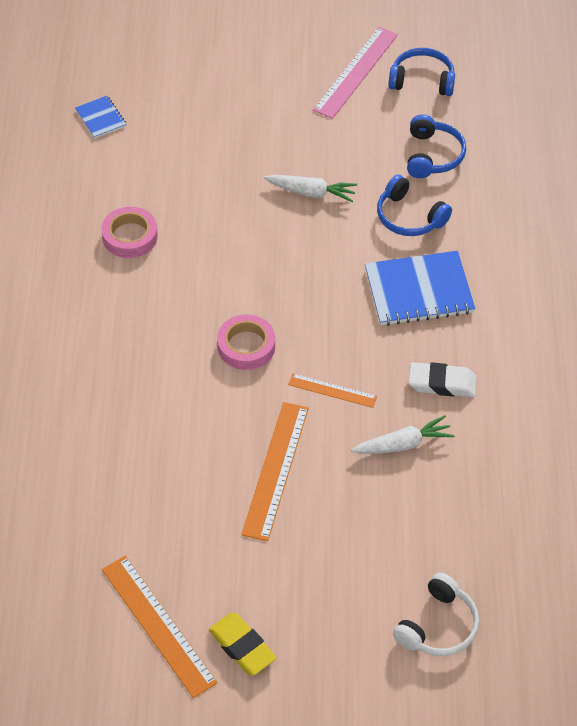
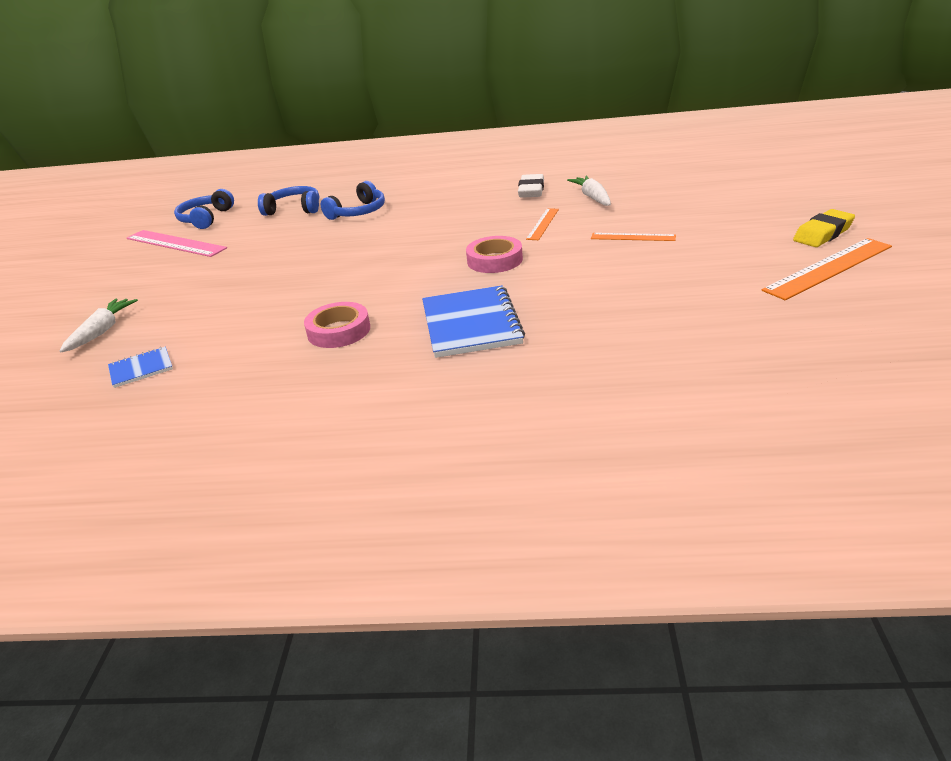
camera: 85 degrees left, 20 degrees down
(275, 470) = (633, 237): orange ruler -> orange ruler, size x0.57
(312, 192) = (314, 249): white carrot -> white carrot (102, 331)
(419, 291) = (438, 203): blue notebook -> blue notebook (471, 324)
(438, 626) = (753, 177): white headphones -> none

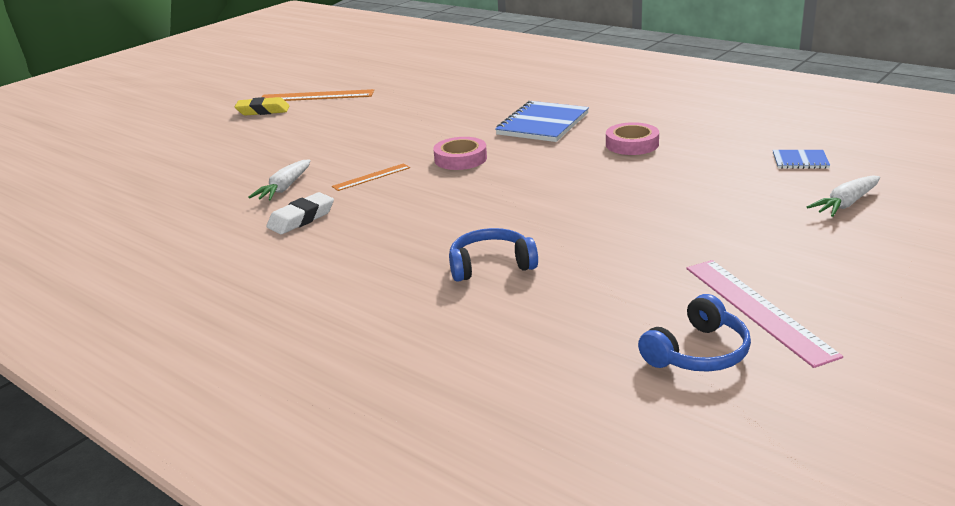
camera: 145 degrees left, 5 degrees down
(294, 209) = (558, 310): blue headphones -> none
(633, 237) = (347, 144): orange ruler -> none

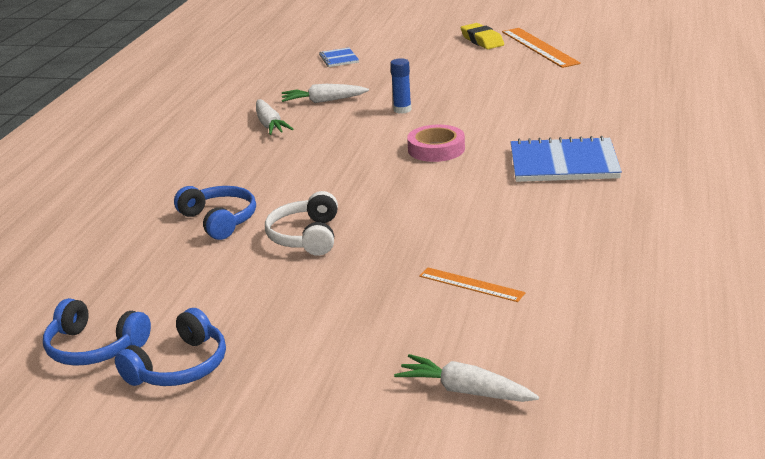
camera: 65 degrees right, 0 degrees up
(301, 219) = (270, 125): white eraser -> white carrot
(360, 160) = (402, 110): none -> blue glue stick
(371, 177) = (367, 125): orange ruler -> orange ruler (471, 284)
(566, 229) = (306, 236): none -> white headphones
(632, 144) = (546, 223): pink tape -> none
(757, 309) = (179, 367): pink ruler -> blue headphones
(800, 161) = (583, 340): blue notebook -> blue notebook (339, 59)

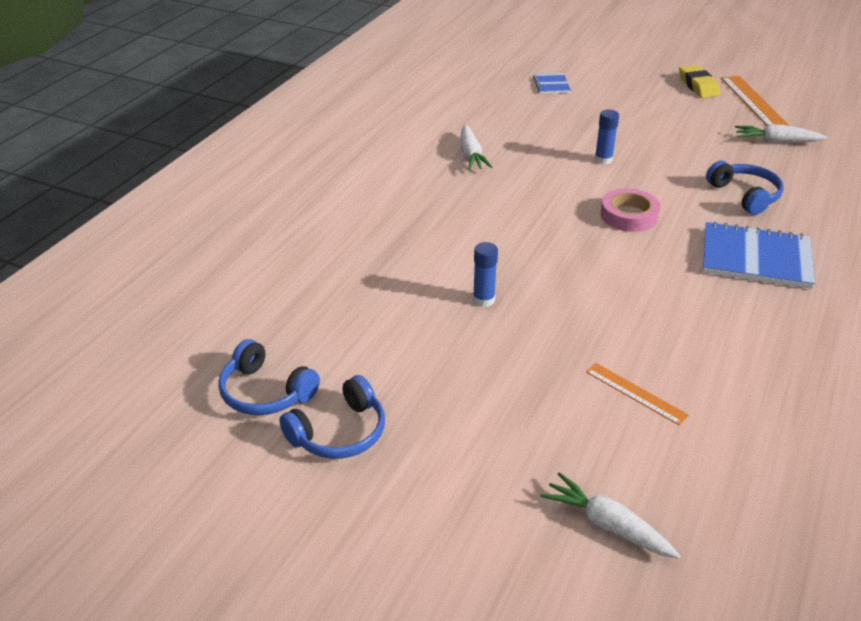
camera: 10 degrees right, 10 degrees up
(219, 220) = (404, 263): blue headphones -> blue headphones (745, 195)
(306, 236) = (483, 300): white headphones -> blue glue stick
(323, 101) = (527, 135): white carrot -> white carrot (775, 141)

